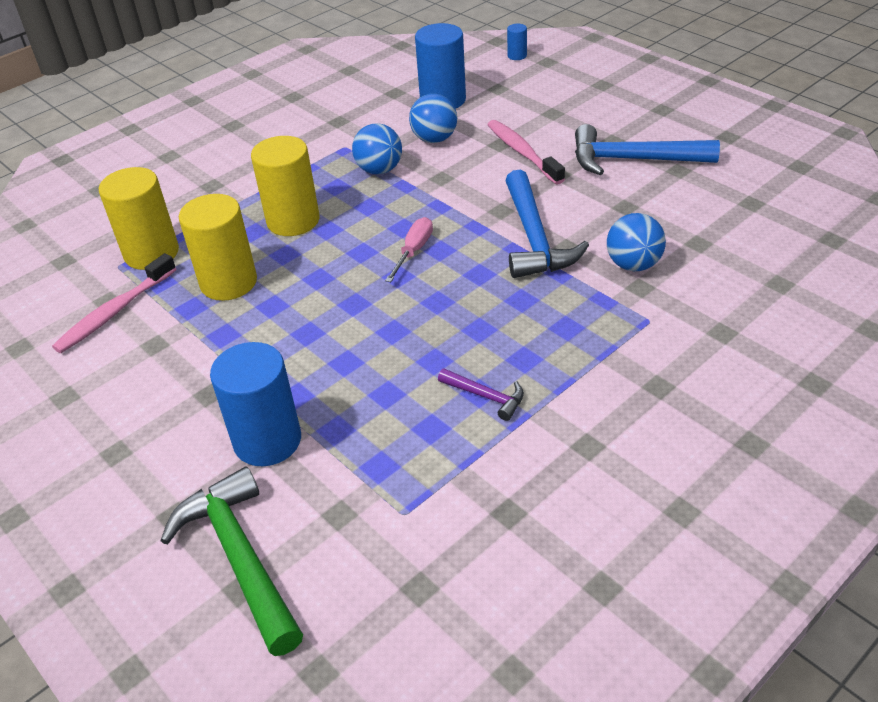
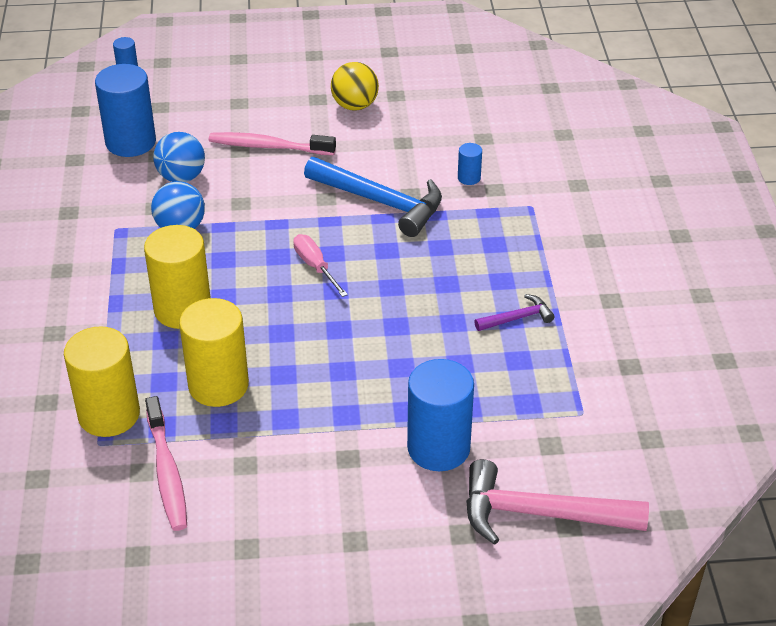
camera: 55 degrees left, 0 degrees up
(240, 558) = (540, 514): green hammer -> pink hammer
(632, 160) = (355, 106): blue hammer -> yellow ball
(633, 265) = (469, 178): blue ball -> blue cylinder

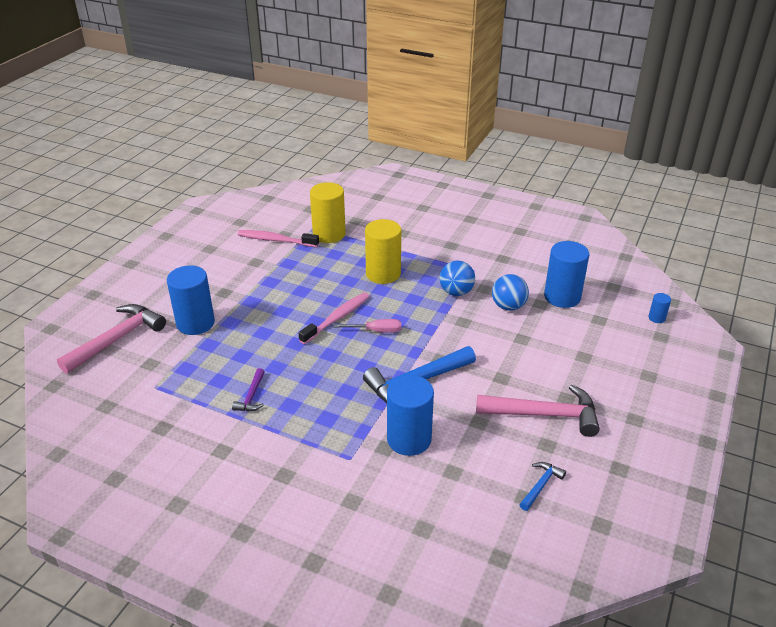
camera: 120 degrees right, 5 degrees down
(218, 385) = (315, 269): yellow cylinder -> none
(268, 146) = (518, 353): pink toothbrush -> pink toothbrush (337, 318)
(355, 106) = (545, 414): yellow ball -> pink hammer
(451, 86) = (540, 485): none -> blue hammer
(469, 178) = (409, 439): blue cylinder -> blue cylinder, size x2.23

